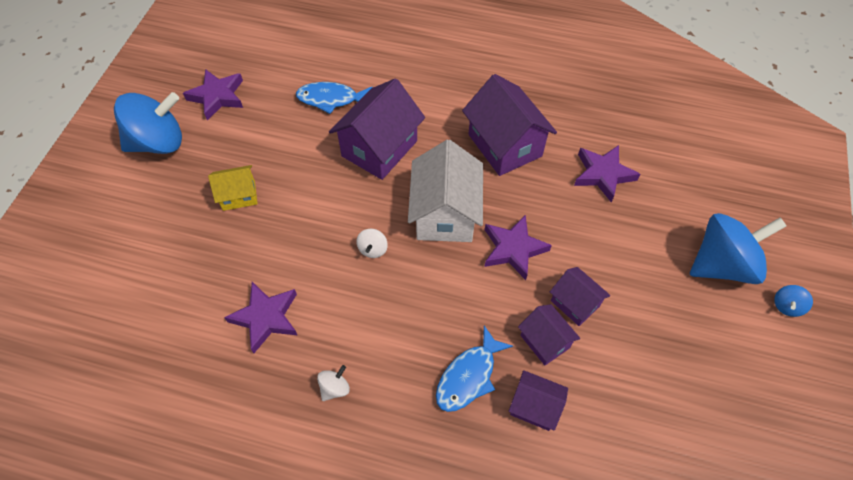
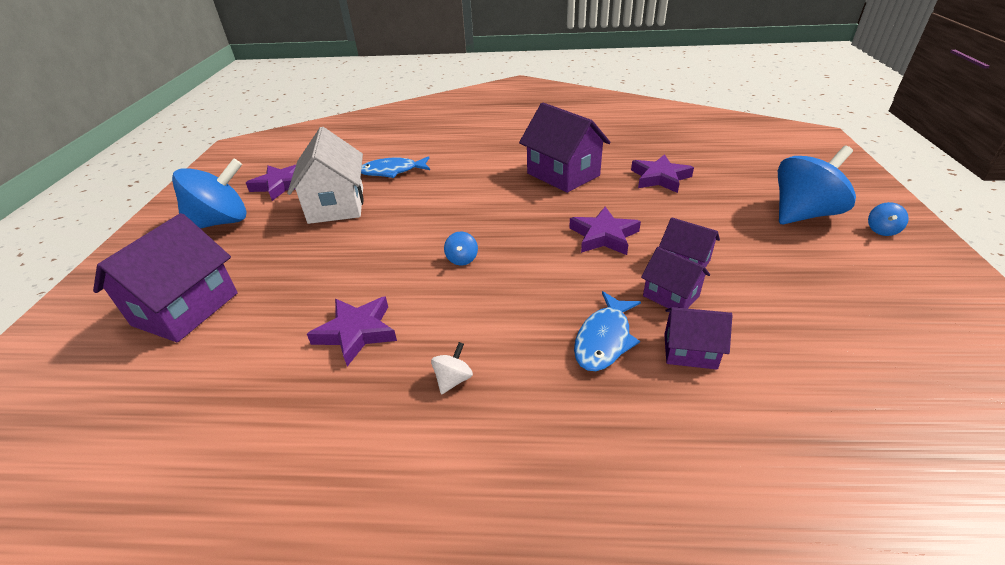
camera: 10 degrees left, 20 degrees down
(239, 195) = (311, 244): yellow house -> none
(373, 249) = (462, 259): white spinning top -> blue spinning top
(379, 148) = (447, 193): purple house -> purple house (186, 309)
(445, 214) = (526, 224): white house -> white house (336, 205)

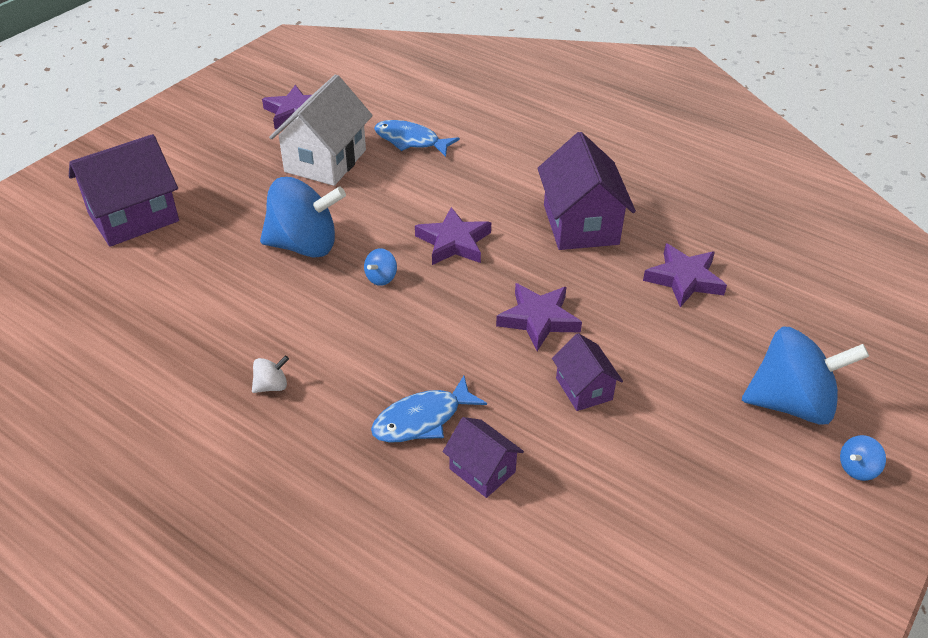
camera: 30 degrees right, 5 degrees up
(222, 222) = (217, 136): blue spinning top -> blue spinning top (304, 245)
(356, 332) = (237, 305): purple star -> purple star (454, 242)
(671, 296) = (528, 413): purple house -> none

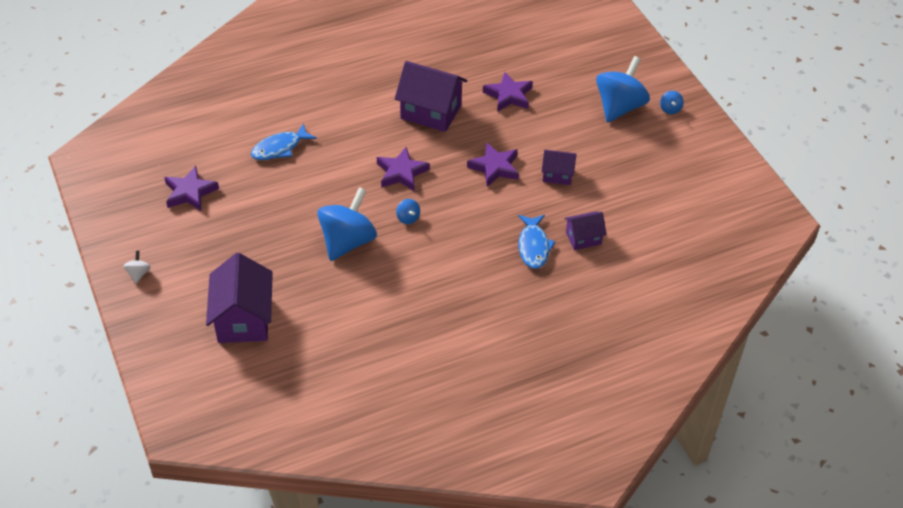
camera: 60 degrees left, 5 degrees up
(272, 386) = (463, 300): white spinning top -> white spinning top (138, 274)
(325, 161) = (264, 198): white house -> none

